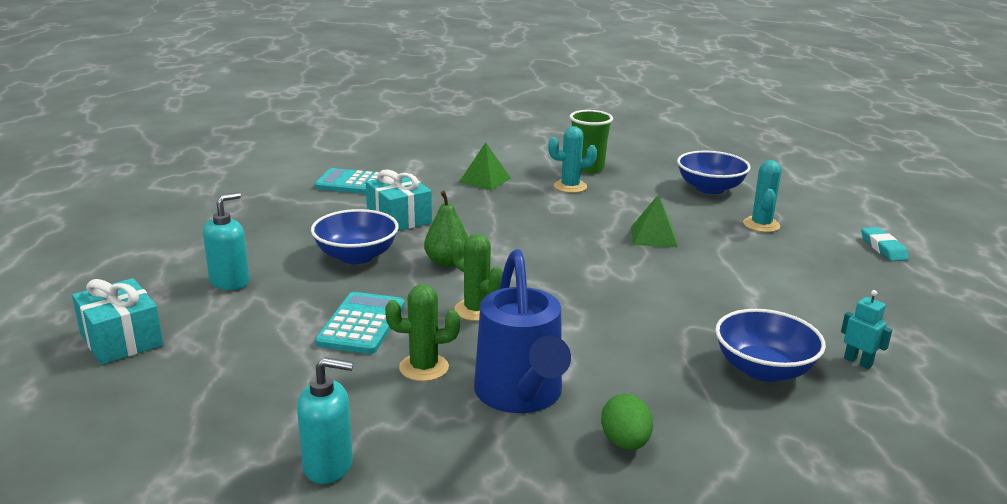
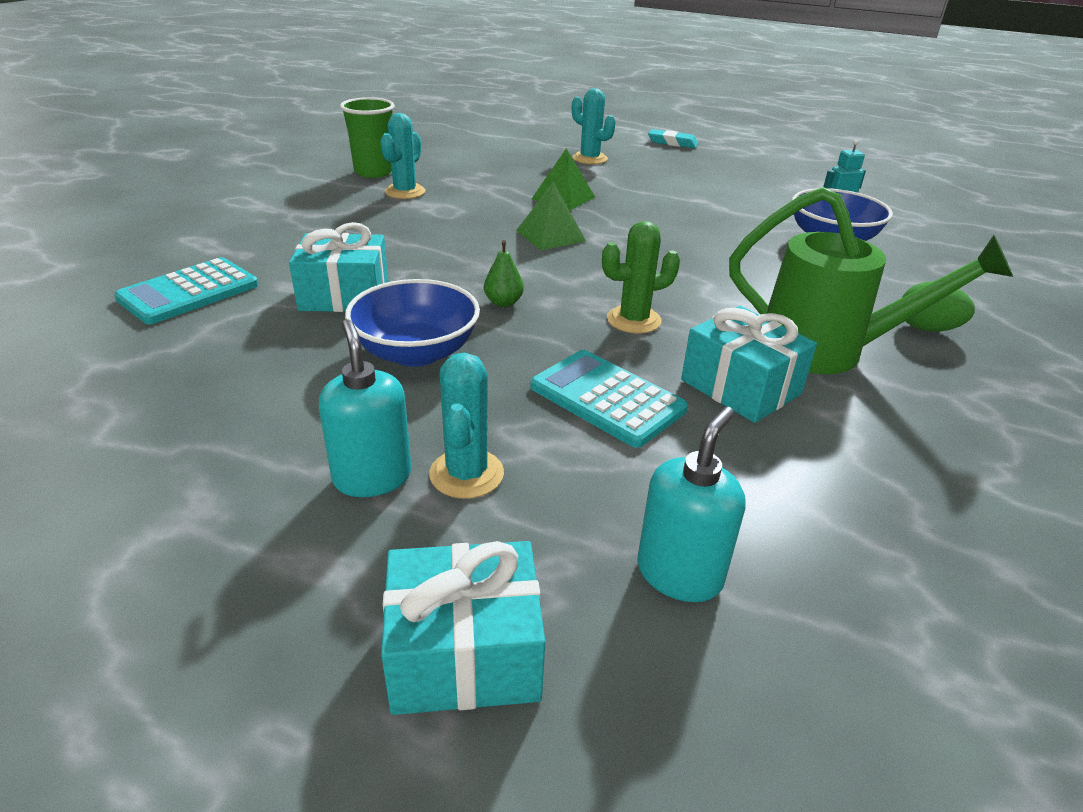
camera: 60 degrees left, 10 degrees up
(250, 304) = (466, 474): none -> turquoise cactus
(328, 466) = (931, 511): turquoise soap dispenser -> turquoise soap dispenser (679, 573)
(424, 368) = (740, 387): green cactus -> turquoise gift
(447, 262) = (503, 302): green pear -> green pear, size x0.66
(485, 180) = (318, 221): green pyramid -> green pyramid (550, 235)
(521, 396) = (826, 350): blue watering can -> green watering can
(710, 188) = (496, 149): blue bowl -> none

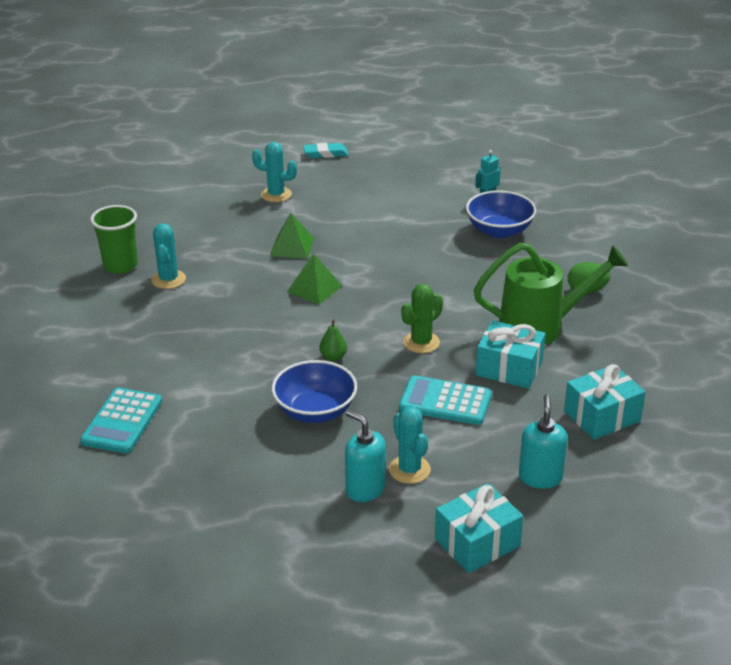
camera: 25 degrees left, 0 degrees up
(344, 295) = (228, 387): turquoise gift -> turquoise gift (602, 416)

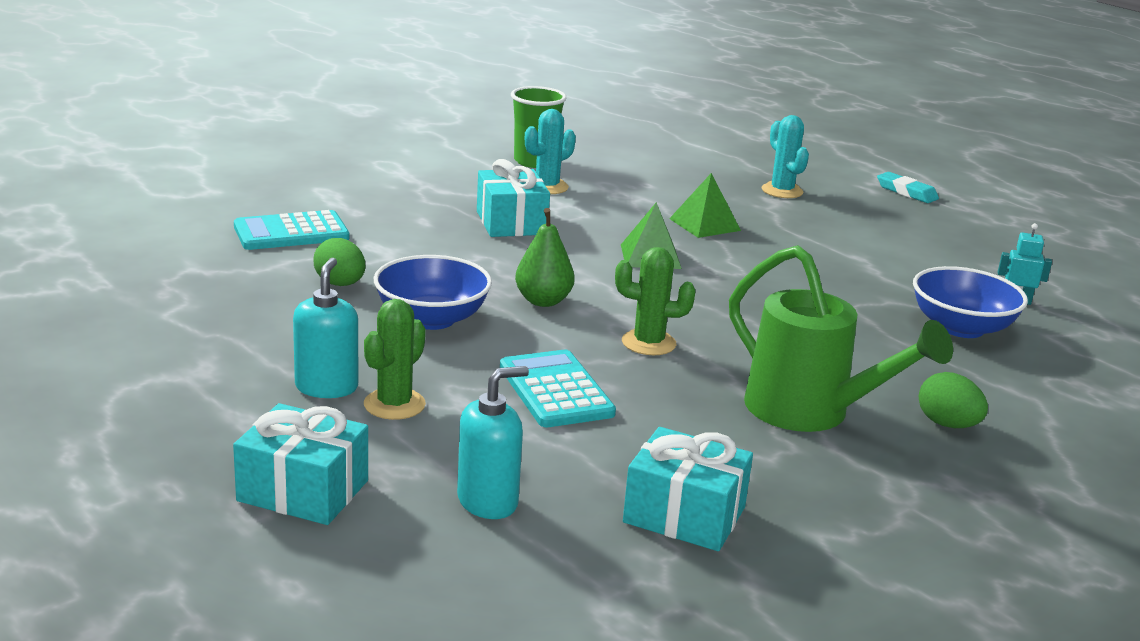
camera: 50 degrees right, 10 degrees down
(228, 430) = (340, 284): none -> green egg
(333, 357) = (543, 301): green pear -> green pear, size x1.52
(409, 470) = (394, 404): turquoise cactus -> green cactus
(509, 368) = (685, 415): turquoise gift -> turquoise gift (511, 223)

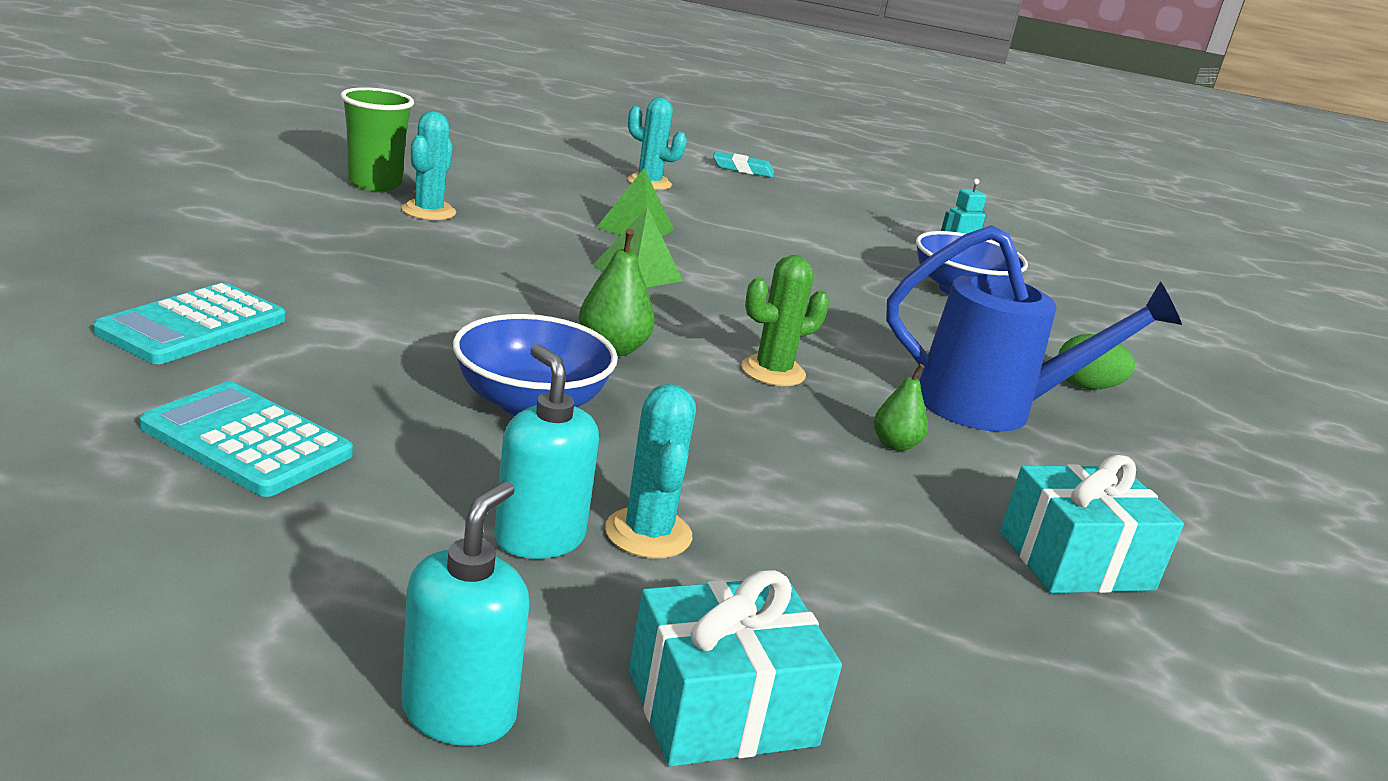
camera: 40 degrees left, 0 degrees up
(340, 284) = (358, 384): green egg -> none
(394, 404) = (648, 533): green cactus -> turquoise cactus
(488, 501) = (915, 625): turquoise soap dispenser -> turquoise soap dispenser (459, 712)
(511, 223) = (449, 261): turquoise gift -> none
(555, 390) = (774, 455): turquoise calculator -> turquoise calculator (246, 441)
(667, 411) = (895, 445): none -> green pear
(809, 412) = (991, 407): green watering can -> blue watering can

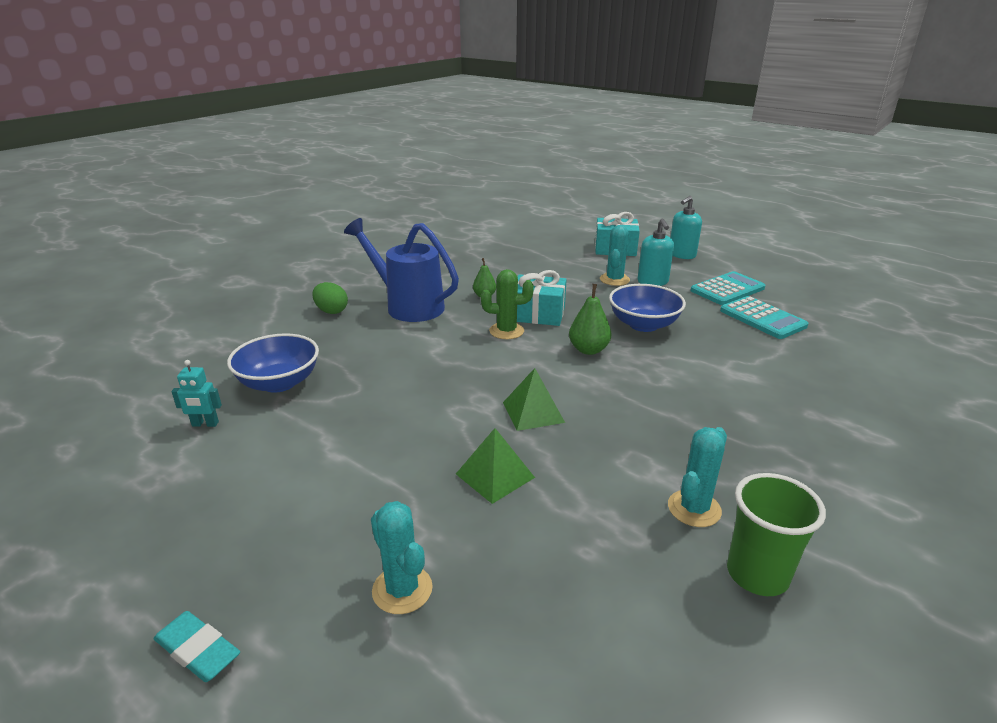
camera: 150 degrees left, 5 degrees up
(193, 326) = (820, 377): turquoise calculator -> turquoise calculator (727, 289)
(1075, 560) = (467, 260): turquoise gift -> turquoise gift (538, 314)

